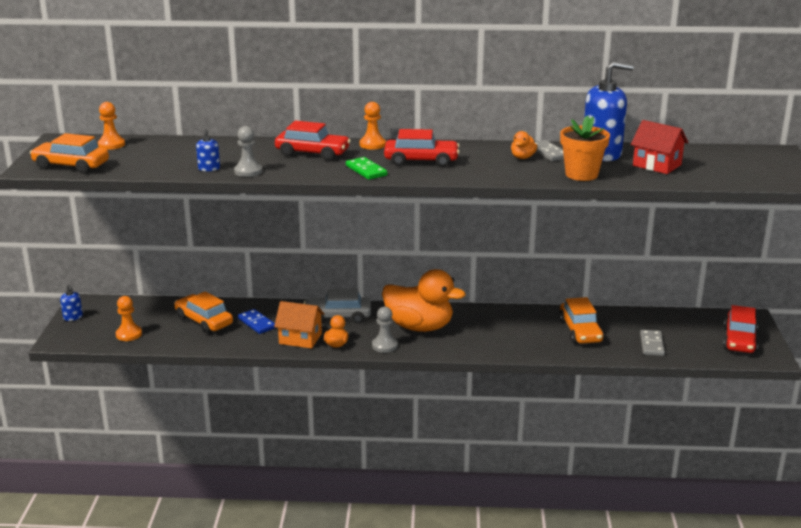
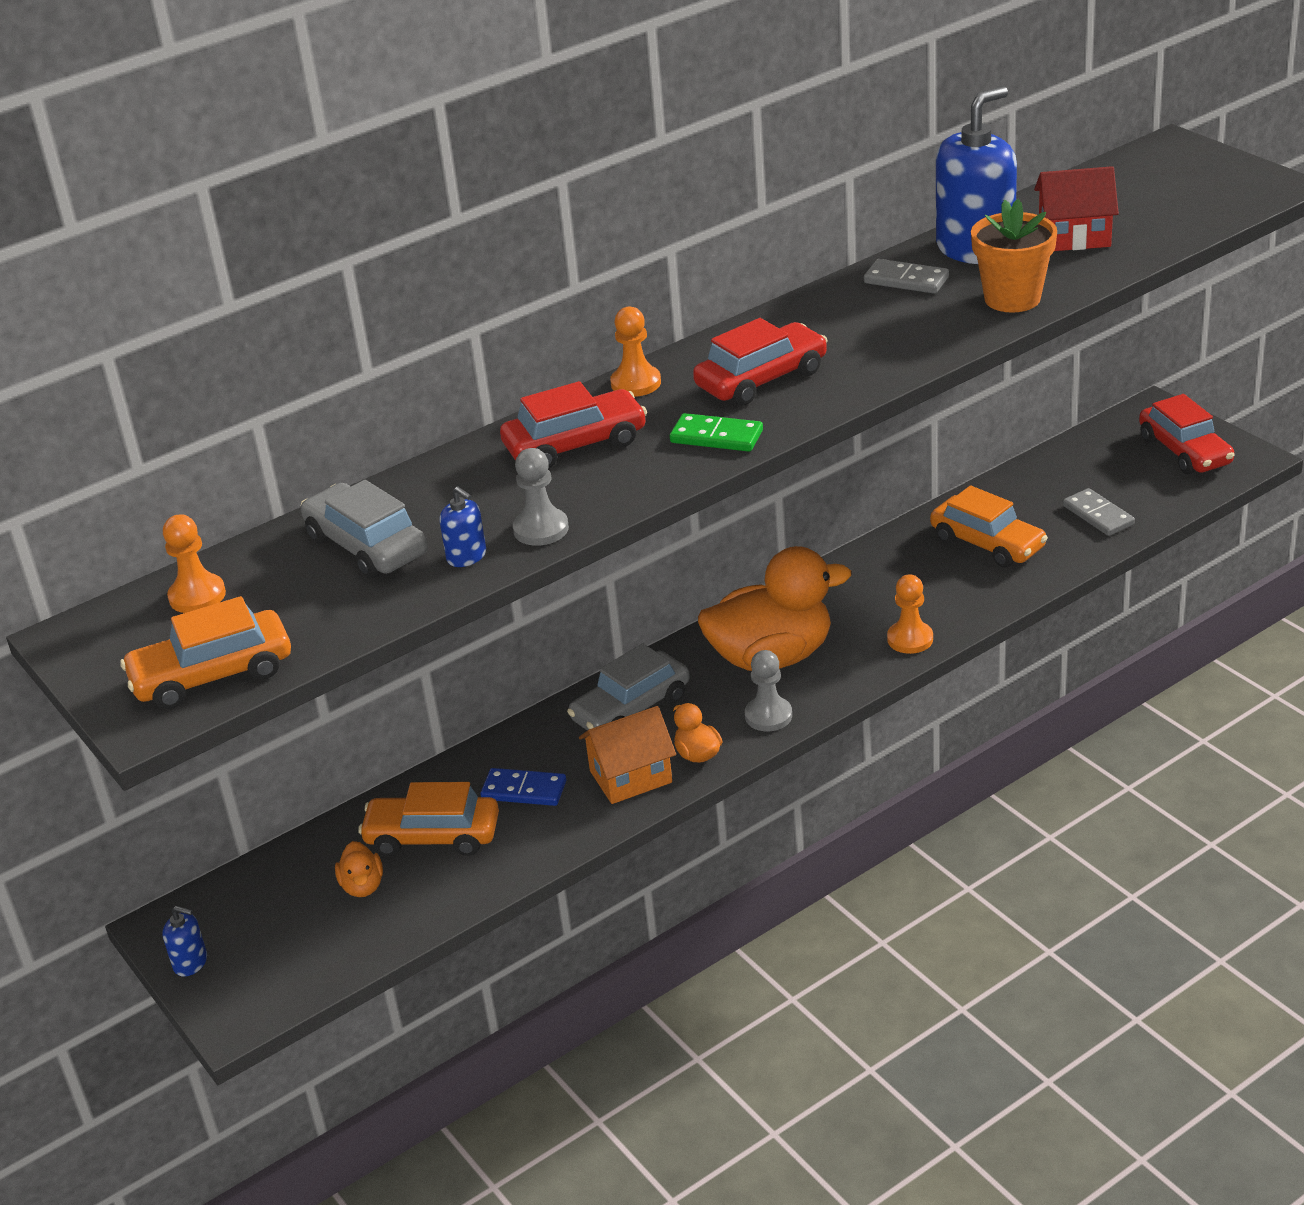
camera: 35 degrees left, 10 degrees up
(129, 334) = (343, 933): orange pawn -> orange pawn (910, 639)
(186, 153) = (367, 546): none -> grey car
(522, 157) = (887, 305): orange duck -> orange duck (362, 886)

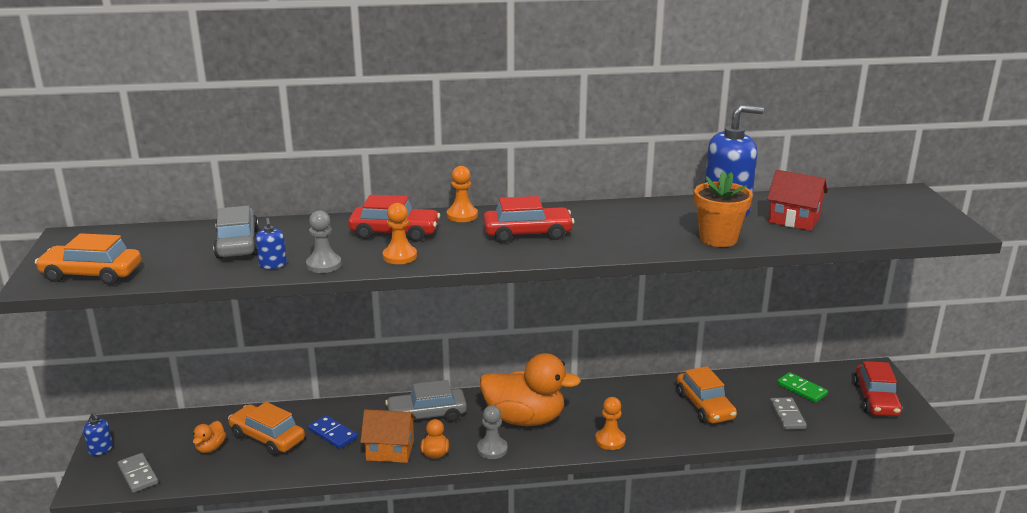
camera: 25 degrees right, 10 degrees down
(197, 596) = (139, 239): orange pawn -> orange pawn (399, 256)
(716, 436) = (468, 252): green domino -> green domino (801, 389)
(906, 280) = (667, 212): grey domino -> grey domino (138, 475)

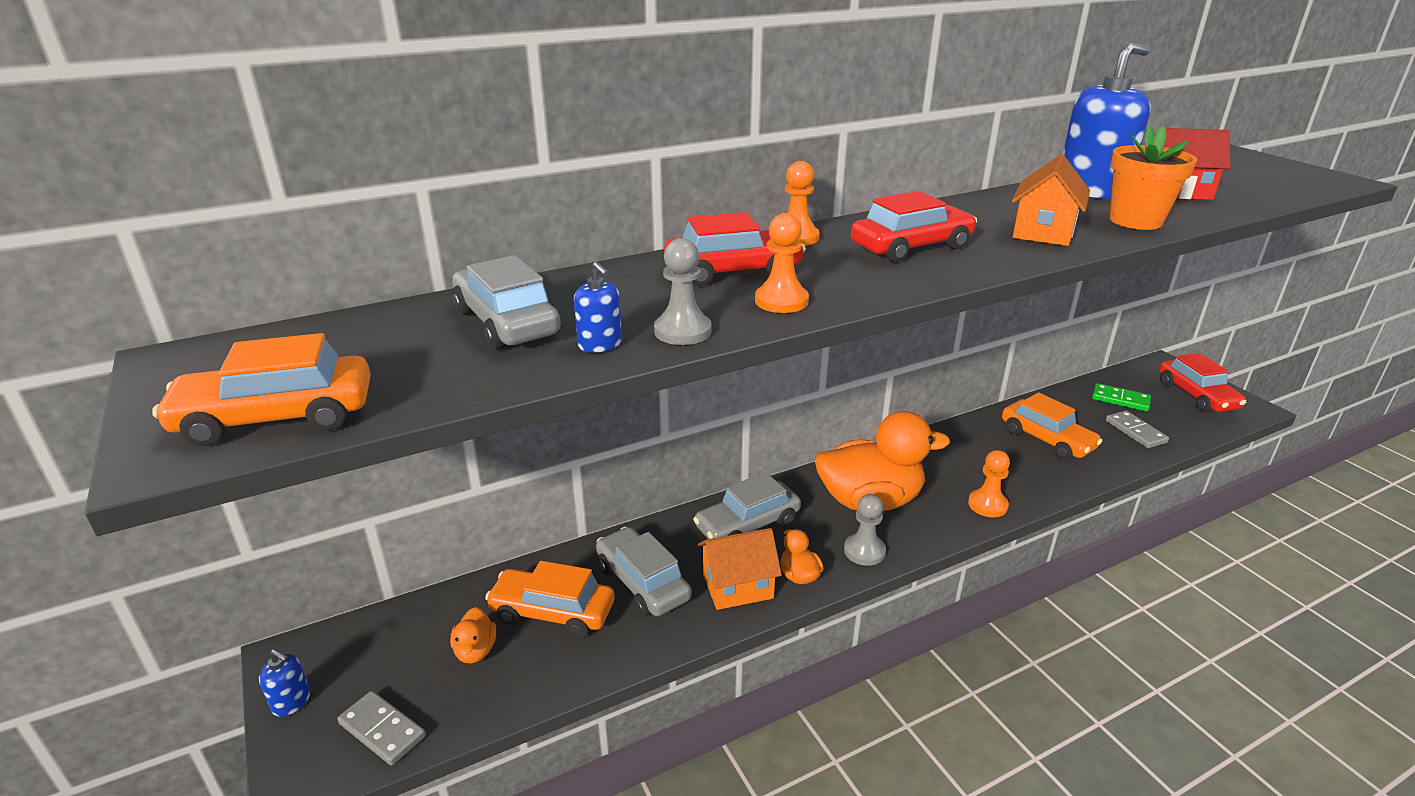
camera: 20 degrees left, 5 degrees up
(333, 434) = (643, 582): blue domino -> grey car
(635, 237) = (1043, 232): none -> orange house

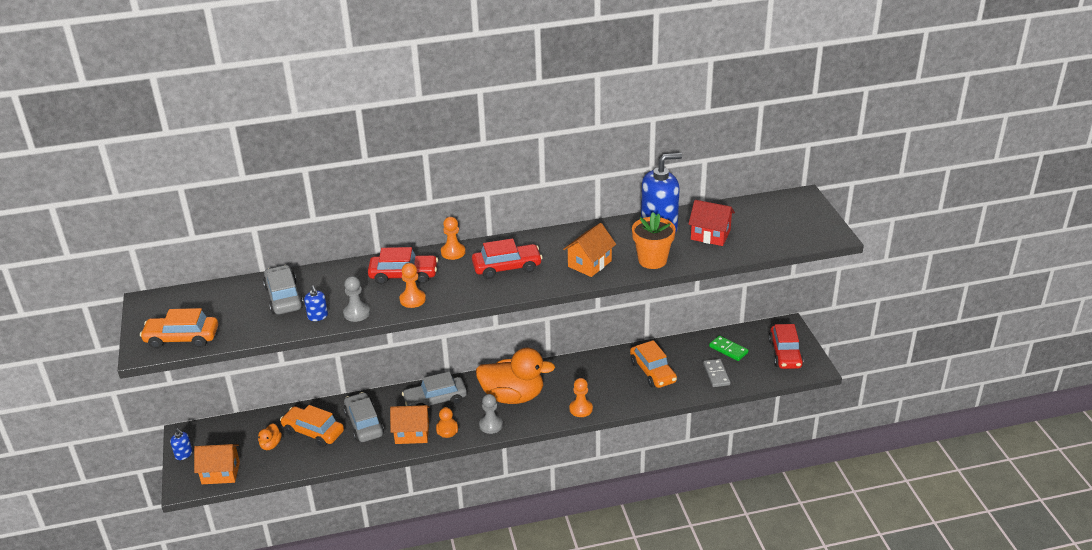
camera: 15 degrees right, 5 degrees up
(382, 730) = (220, 473): grey domino -> orange house

